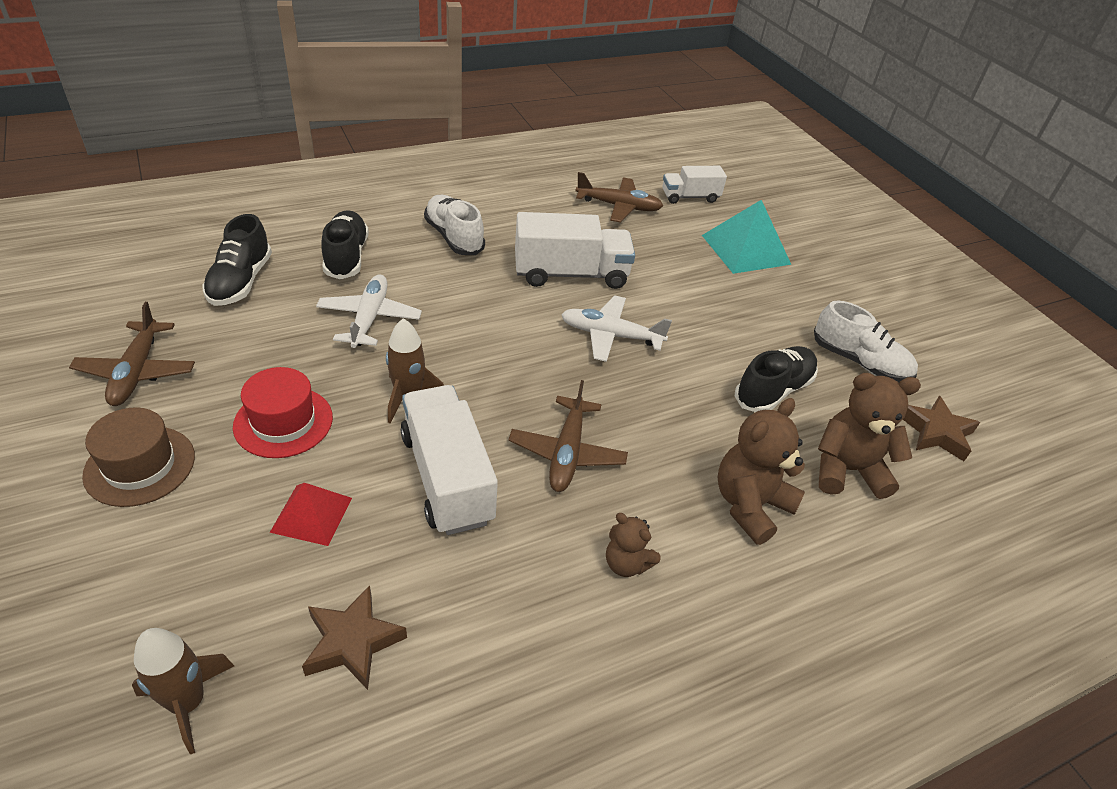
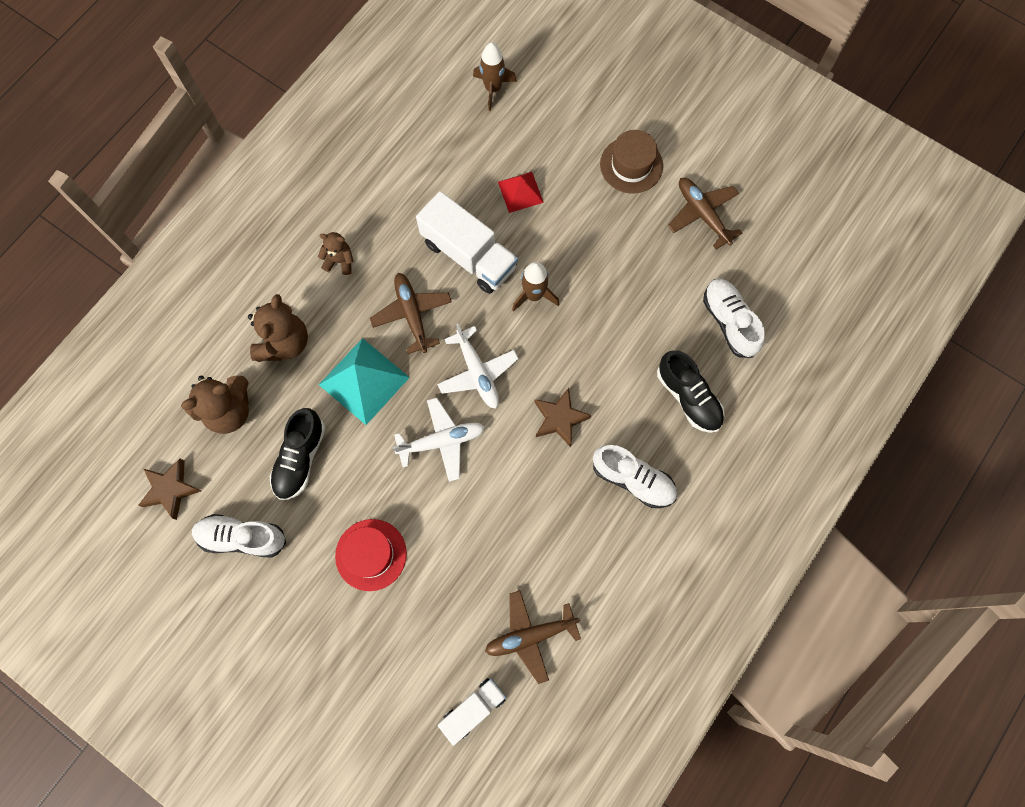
camera: 155 degrees right, 30 degrees up
(240, 282) = (729, 322): black shoe -> white shoe
(283, 422) = (588, 234): red hat -> red hat (371, 554)
(352, 642) = (447, 147): brown star -> brown star (559, 419)
(369, 318) = (615, 346): white plane -> white plane (477, 373)
(571, 274) = (512, 496): white truck -> none
(745, 249) = (383, 645): turquoise pyramid -> turquoise pyramid (364, 380)

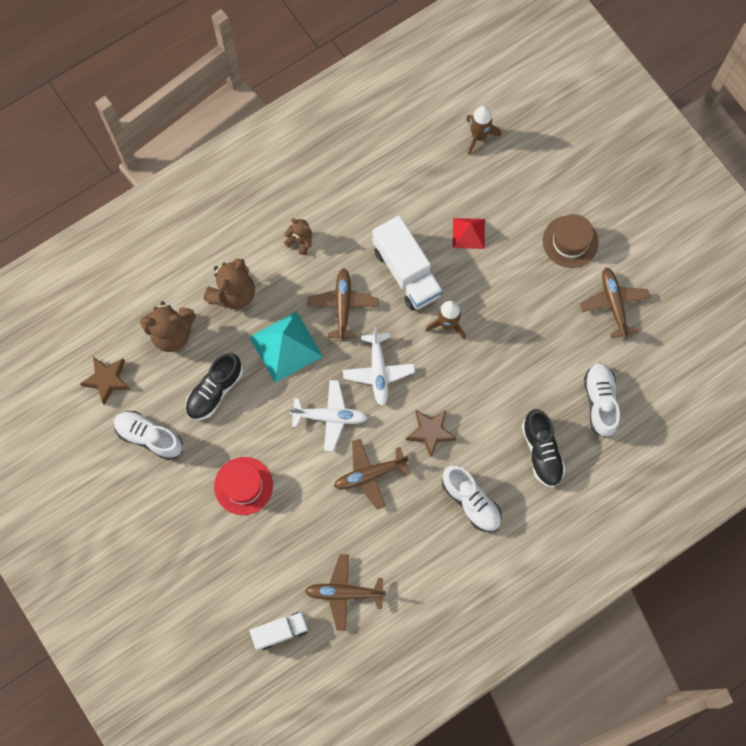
camera: 20 degrees right, 0 degrees up
(510, 490) = (369, 475): none -> brown plane

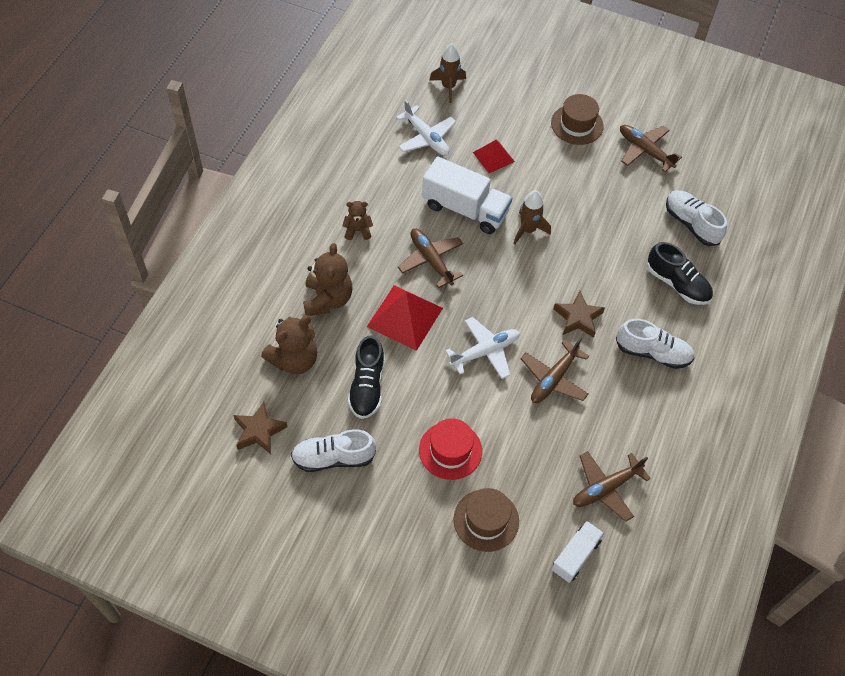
camera: 35 degrees left, 15 degrees down
(231, 560) = (486, 520): none -> brown hat
(285, 346) = (405, 317): turquoise pyramid -> red pyramid
(378, 372) = (499, 295): white plane -> white plane (426, 138)

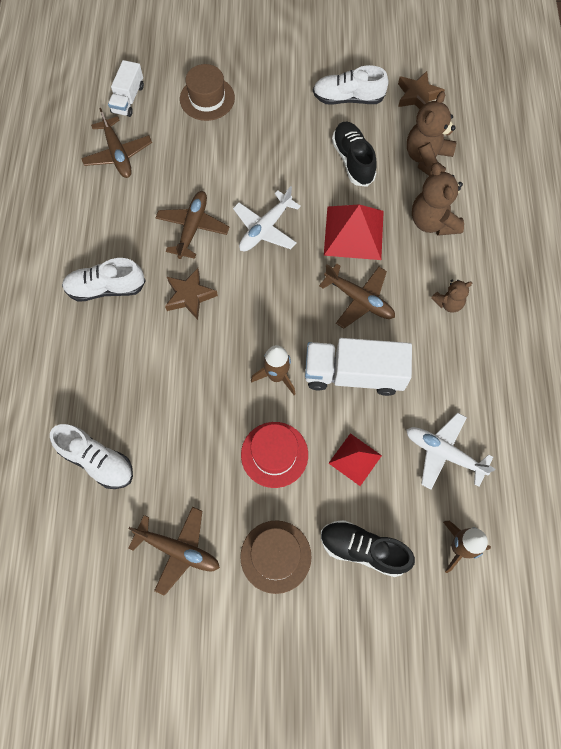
camera: 160 degrees right, 10 degrees up
(333, 458) = (348, 98): white shoe -> white shoe turned 150 degrees counterclockwise
(450, 450) = (258, 137): red hat -> red hat (274, 454)
(605, 488) = (118, 154): brown plane -> brown plane turned 120 degrees clockwise
(677, 284) = (97, 375): black shoe -> black shoe (363, 549)

